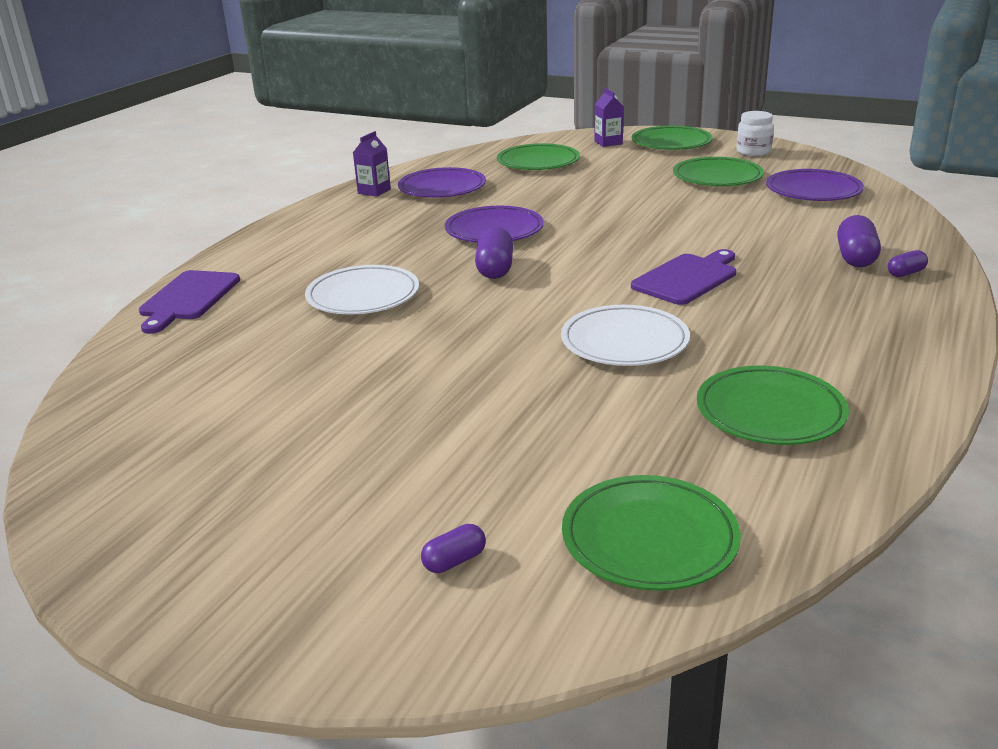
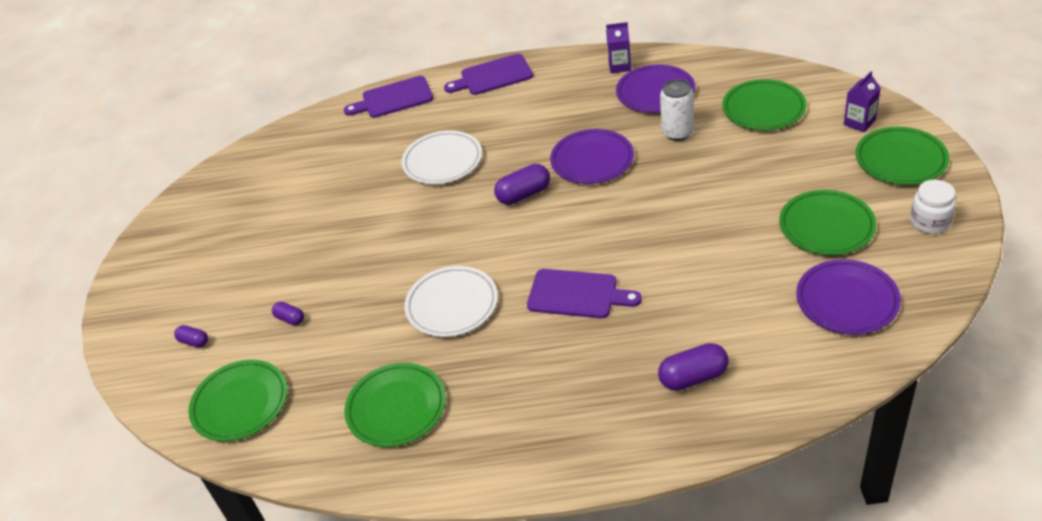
camera: 65 degrees right, 15 degrees up
(267, 242) = (493, 76): none -> purple cutting board
(514, 193) = (677, 132): none -> white can
(905, 273) = (681, 418): purple capsule -> purple capsule (290, 319)

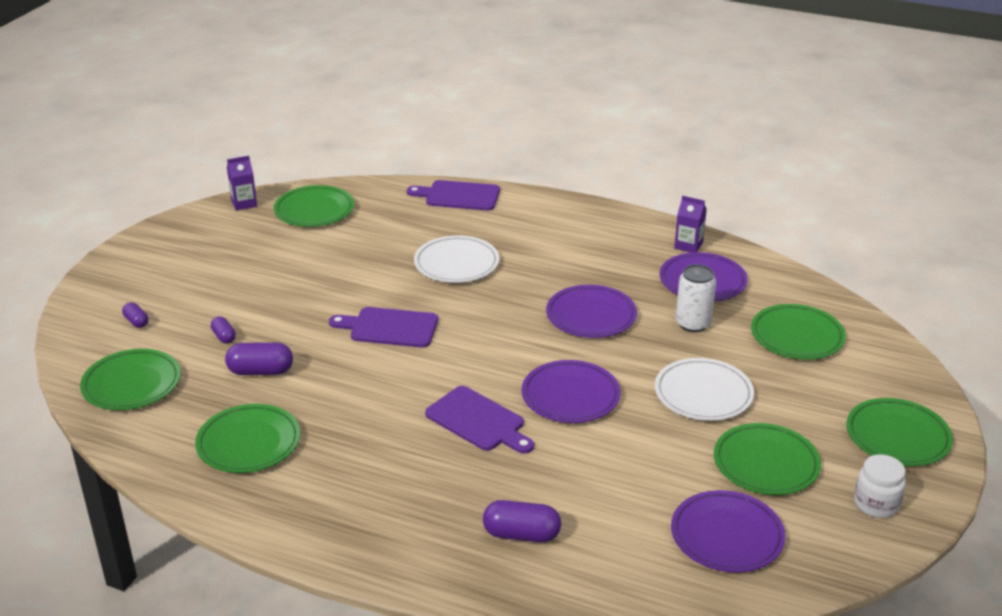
camera: 20 degrees right, 10 degrees down
(274, 164) = (314, 210): none -> green plate
(452, 305) = (363, 382): white plate -> white plate (703, 394)
(493, 76) = (562, 210): purple cutting board -> purple cutting board (390, 327)
(524, 194) = (503, 319): purple capsule -> purple capsule (261, 371)
(633, 238) = (570, 396): none -> purple plate
(859, 122) = (885, 386): purple carton -> purple carton (244, 203)

